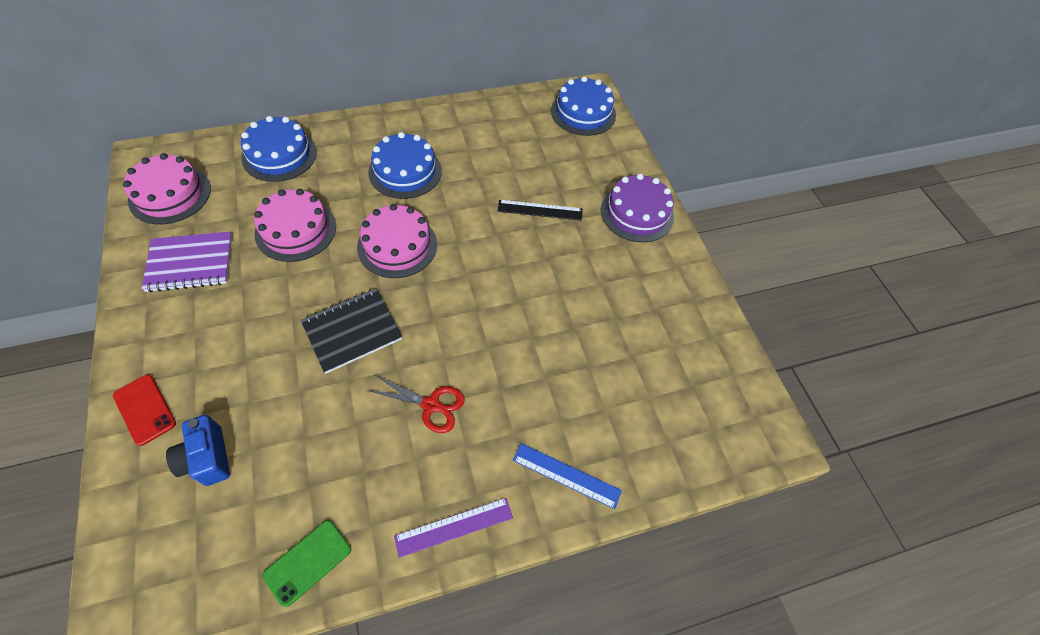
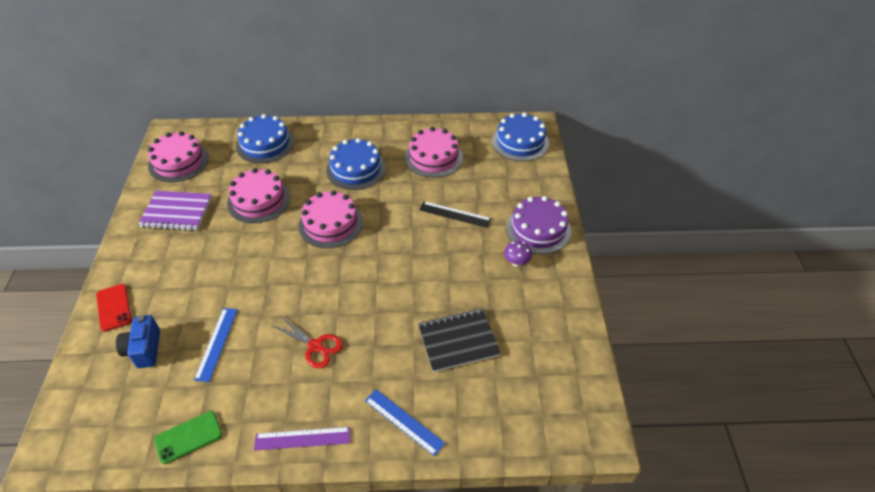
camera: 20 degrees right, 10 degrees down
(304, 428) = (217, 343): none -> blue ruler
(352, 331) = (275, 281): black notebook -> black notebook (458, 341)
(492, 144) = (433, 157): none -> pink cake
(626, 256) = (516, 262): none -> purple mushroom

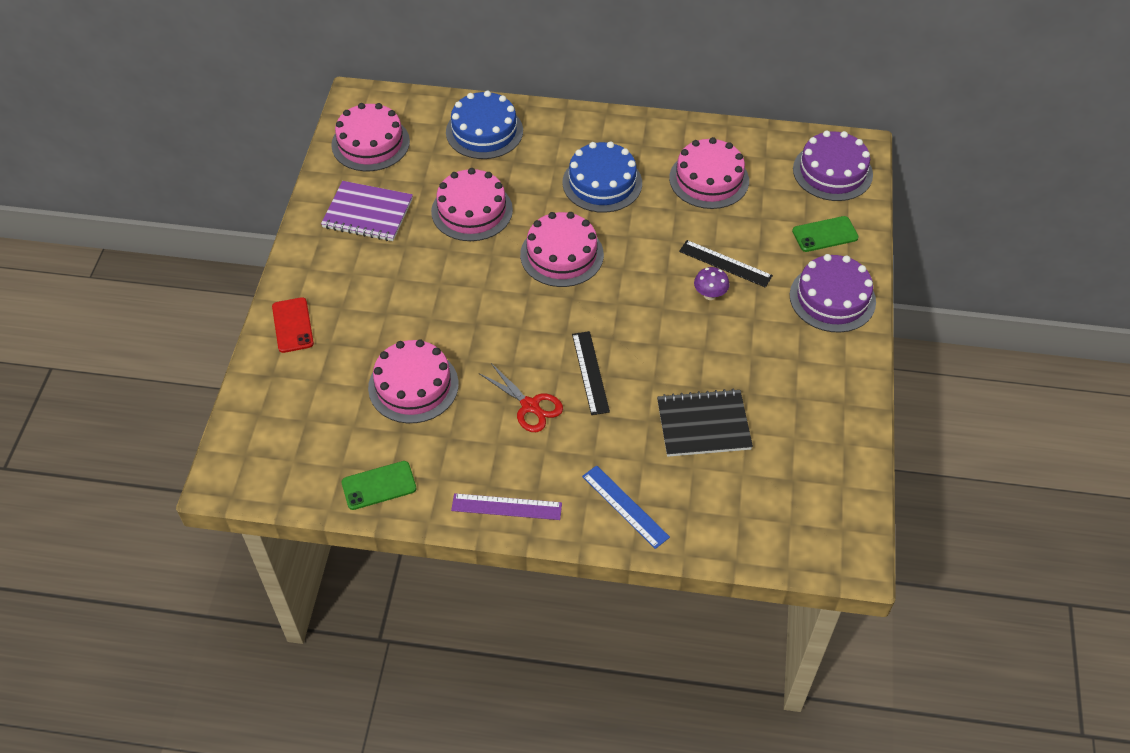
camera: 10 degrees right, 5 degrees up
(144, 349) = (329, 380): blue camera -> none
(217, 343) = (413, 385): blue ruler -> pink cake
(362, 311) = (590, 372): none -> black ruler
(516, 262) = (794, 338): purple mushroom -> purple mushroom (710, 295)
(520, 142) = (832, 172): blue cake -> purple cake
(523, 184) = (825, 234): none -> green phone

